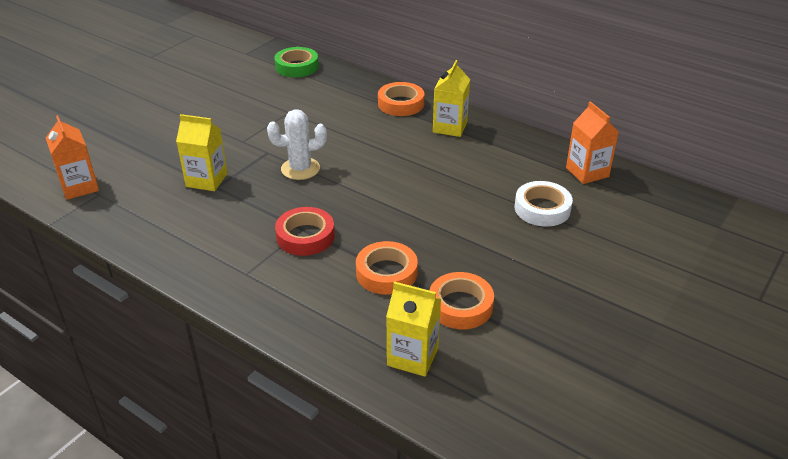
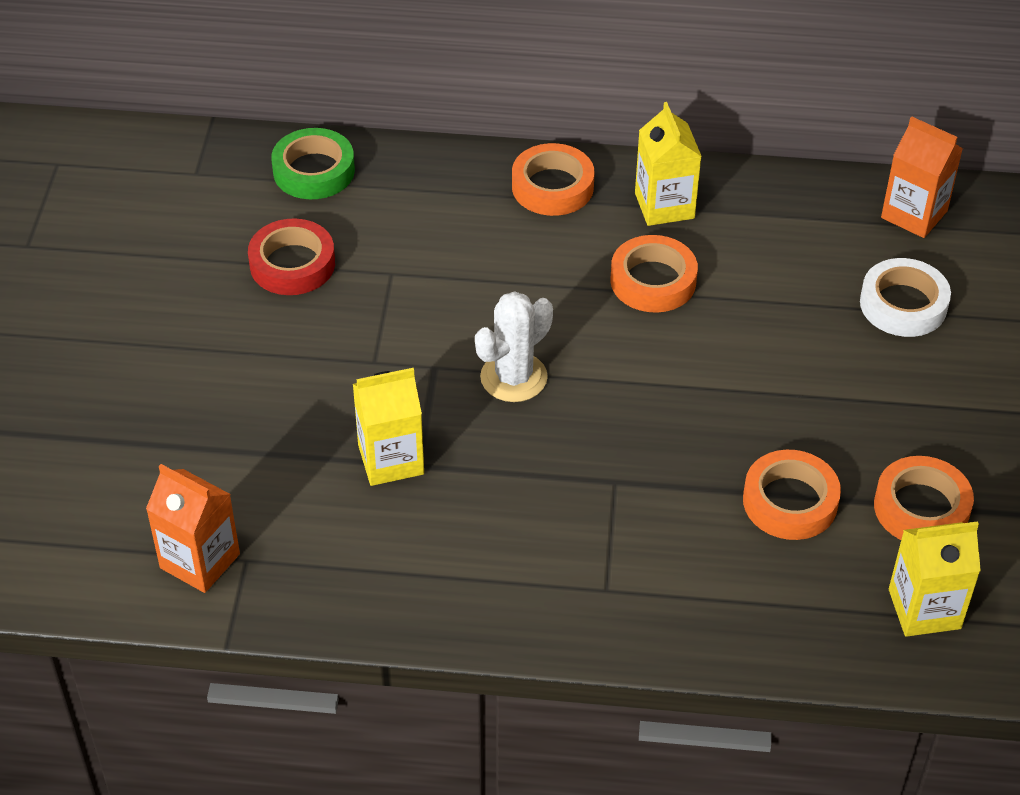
camera: 30 degrees left, 10 degrees up
(305, 236) = (630, 492): red tape -> red tape (292, 264)
(412, 154) = (653, 281): none -> orange tape

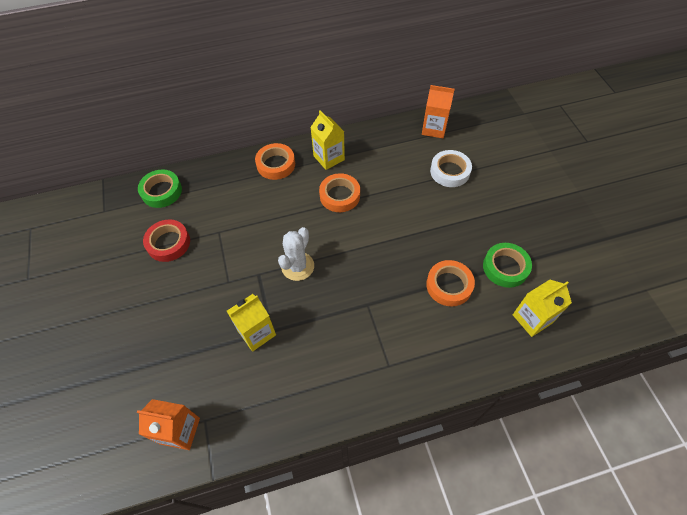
camera: 20 degrees left, 10 degrees up
(921, 508) = (505, 267): orange tape -> green tape

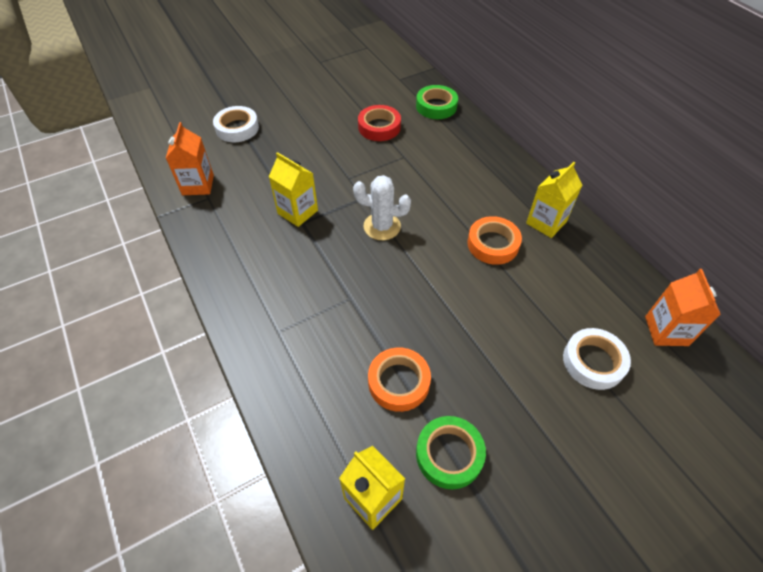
camera: 75 degrees right, 5 degrees down
(102, 381) = (237, 128): none -> white tape
(276, 164) = (511, 178): orange tape -> none

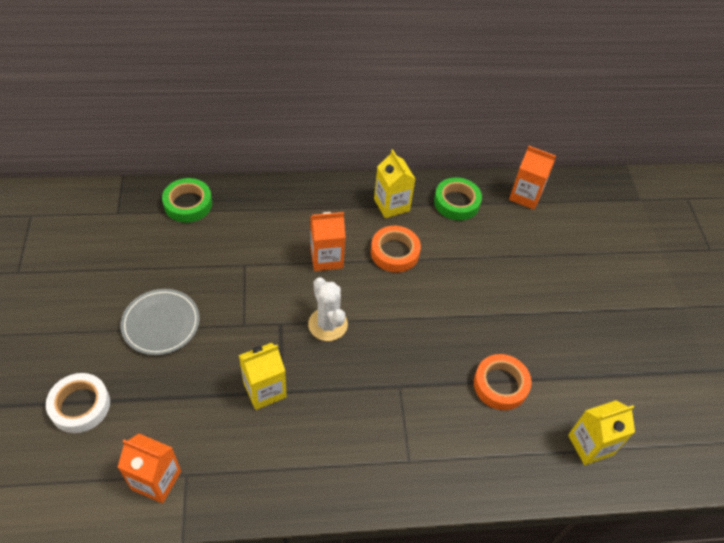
camera: 70 degrees left, 0 degrees up
(322, 136) = (161, 323): none -> grey plate
(379, 127) = (184, 265): red tape -> none
(382, 226) = (328, 324): white cactus -> white cactus turned 60 degrees counterclockwise
(449, 201) = (326, 258): none -> orange carton
(449, 454) = (572, 378): green tape -> green tape (456, 202)
(593, 361) = (532, 251): white tape -> none

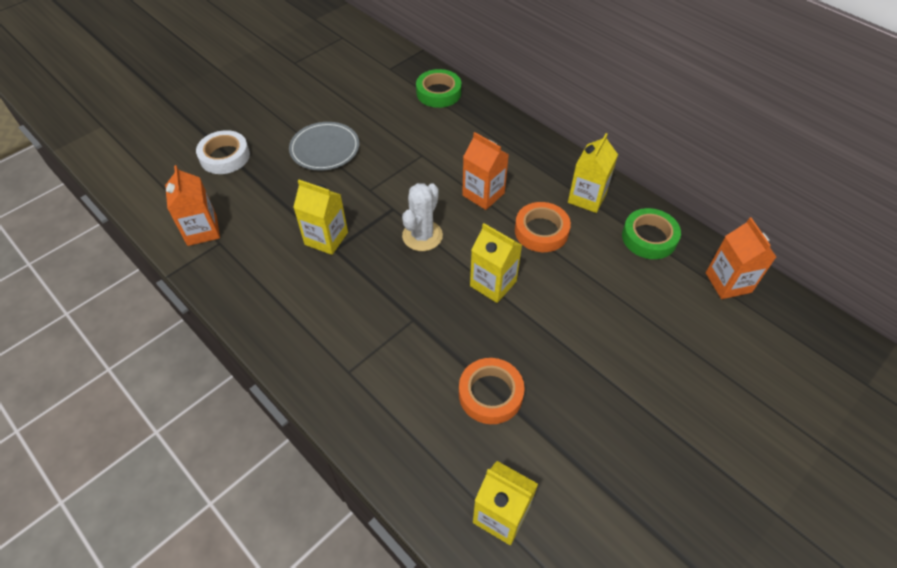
camera: 55 degrees right, 0 degrees up
(413, 315) = (493, 283): none -> yellow carton

